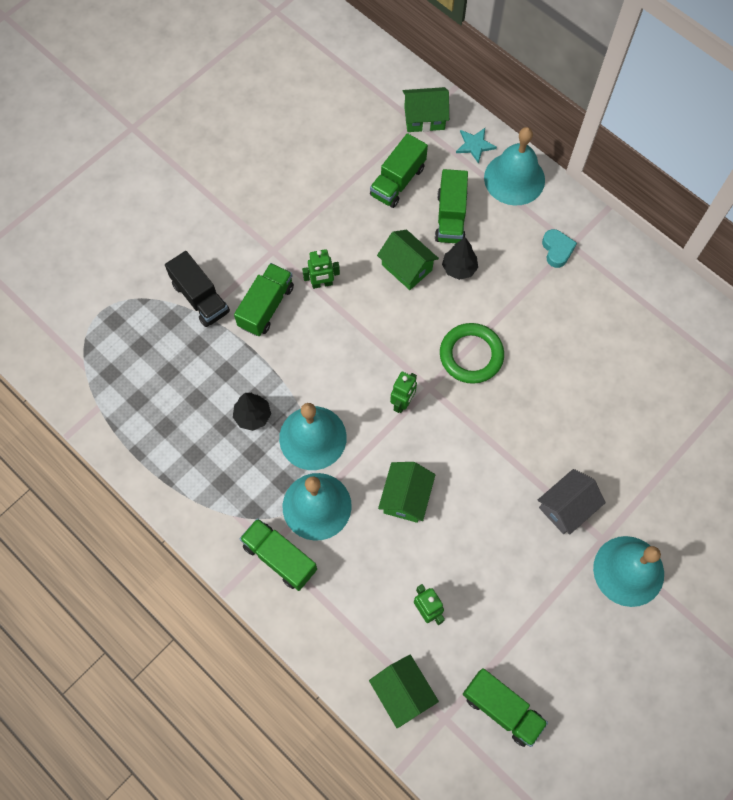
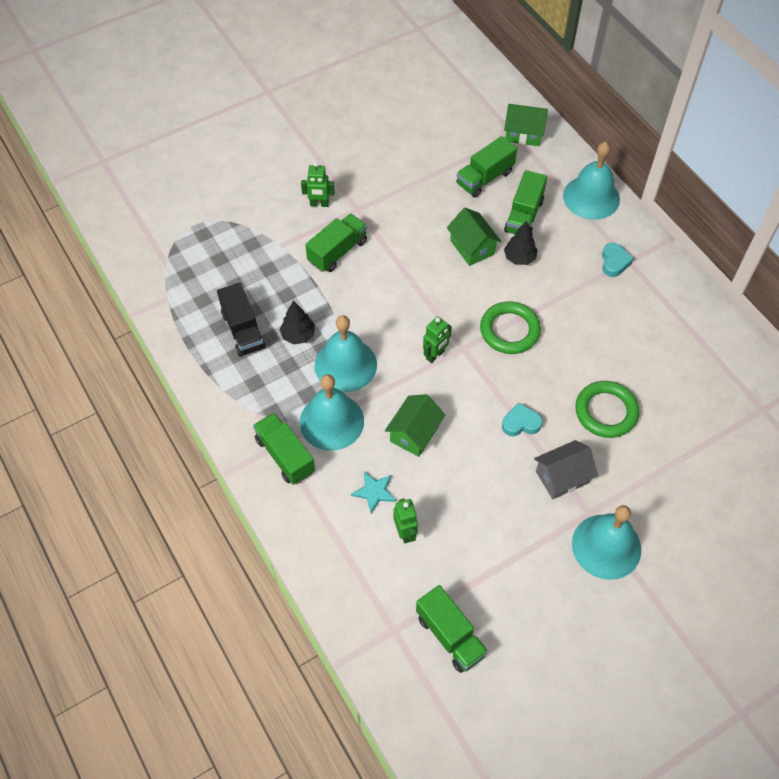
camera: 15 degrees right, 10 degrees down
(200, 298) = (283, 232): black truck -> black truck (243, 330)
(322, 284) = (392, 244): green robot -> green robot (319, 204)
(402, 692) = (361, 597): green house -> none
(475, 145) = (563, 164): turquoise star -> turquoise star (374, 492)
(510, 458) = (520, 423): none -> turquoise heart
(591, 423) = (606, 411): none -> green ring

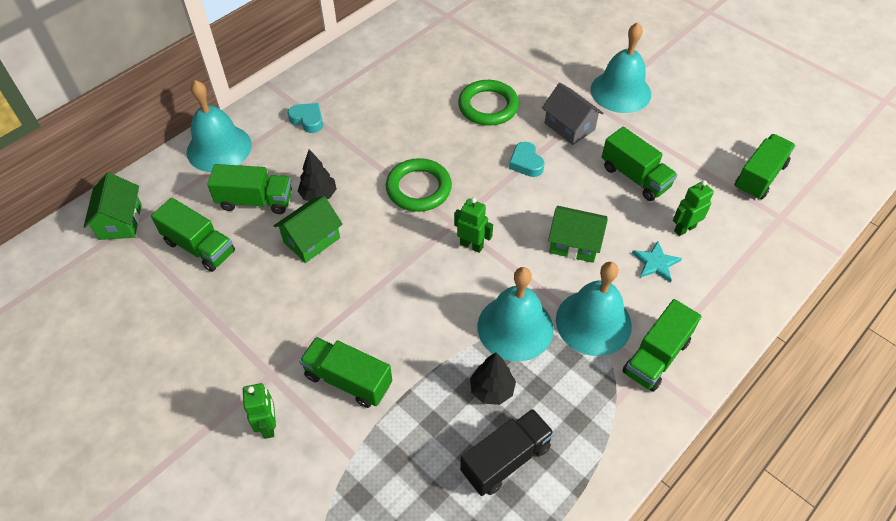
camera: 105 degrees left, 5 degrees down
(480, 513) = (635, 177): none -> green truck
(614, 262) = (308, 120): turquoise heart -> turquoise heart turned 45 degrees clockwise

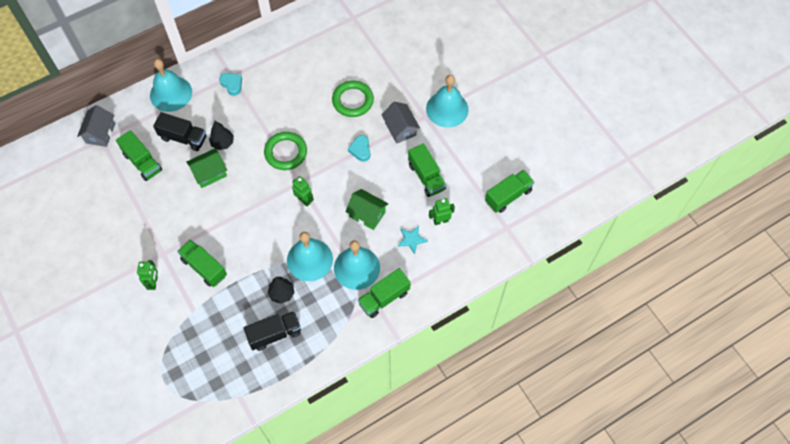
camera: 15 degrees right, 10 degrees up
(120, 221) = (100, 133): green house -> grey house
(255, 201) = (183, 138): green truck -> black truck

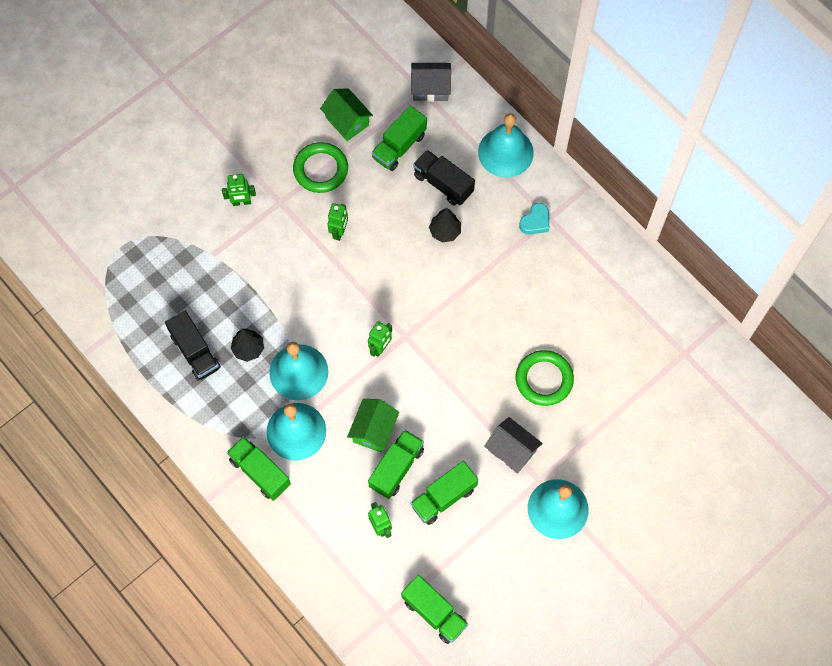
camera: 80 degrees right, 5 degrees up
(183, 138) = (443, 184): black truck -> black truck turned 120 degrees clockwise
(201, 214) = (339, 232): none -> green robot
(204, 267) = (269, 252): green truck -> green truck (396, 468)
(209, 173) = (398, 227): green house -> green house (347, 121)
(286, 152) = (446, 311): green ring -> green ring (320, 169)
(360, 150) = (468, 404): turquoise heart -> none
(400, 129) = (512, 450): grey house -> grey house turned 75 degrees clockwise
(411, 239) = (347, 493): turquoise star -> none

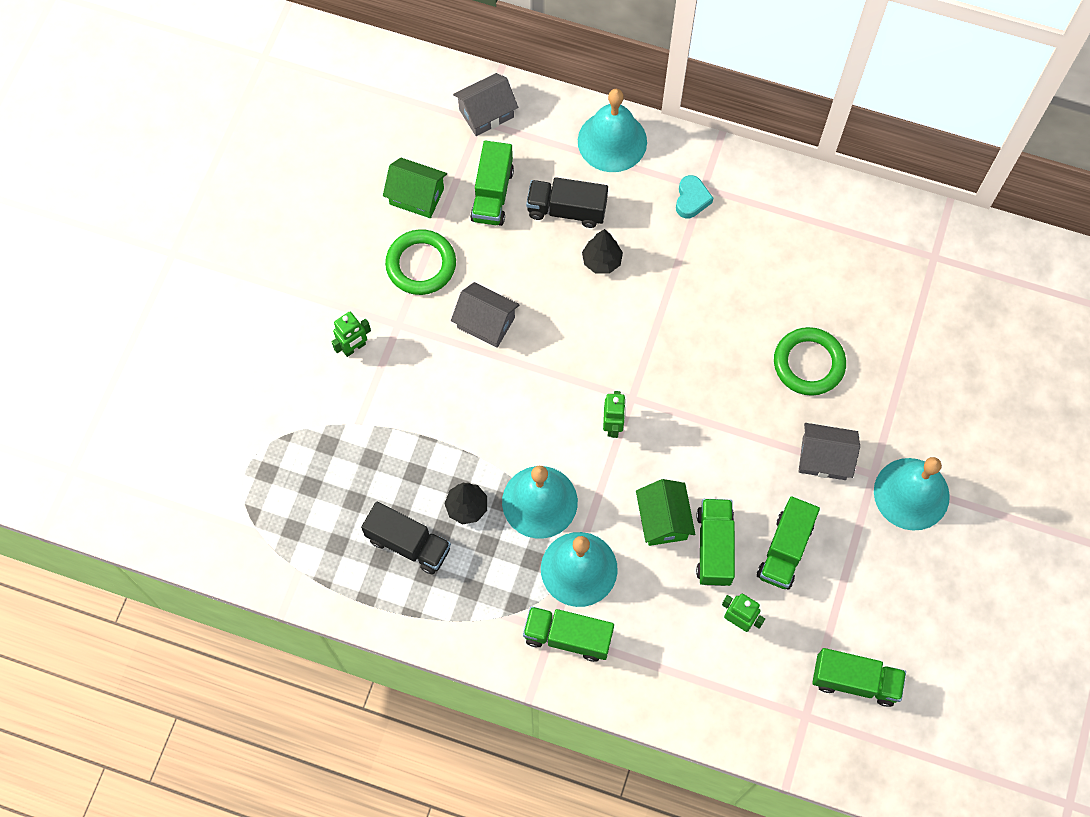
camera: 30 degrees left, 0 degrees up
(339, 232) = (486, 323): green robot -> grey house

